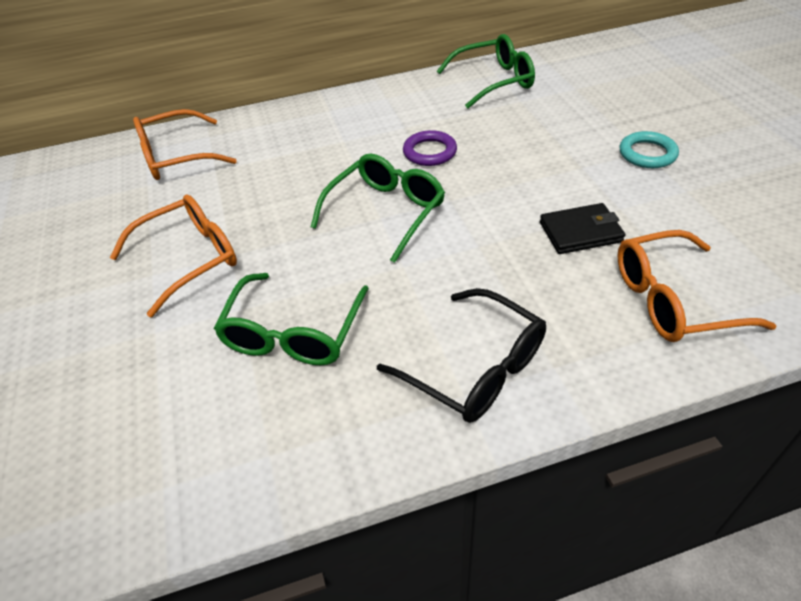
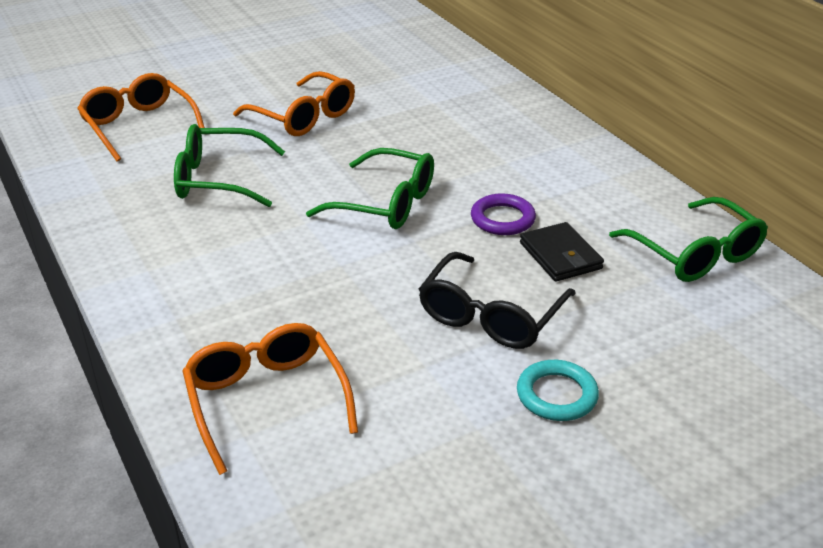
camera: 75 degrees right, 10 degrees down
(176, 157) = (447, 79): orange glasses -> orange glasses (139, 126)
(475, 368) = (176, 274): black glasses -> black glasses (490, 316)
(580, 232) = (374, 334): black wallet -> black wallet (560, 256)

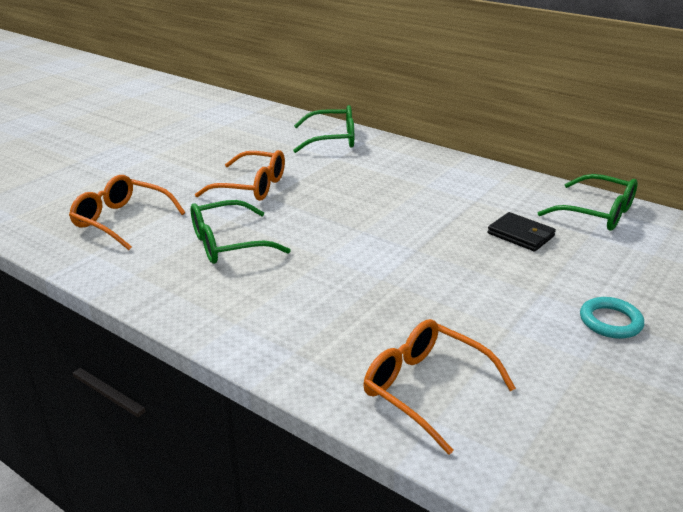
camera: 25 degrees left, 5 degrees down
(386, 203) = (372, 230): green glasses -> green glasses (332, 139)
(490, 316) = (517, 284): black glasses -> none
(502, 219) = (460, 221): purple ring -> none

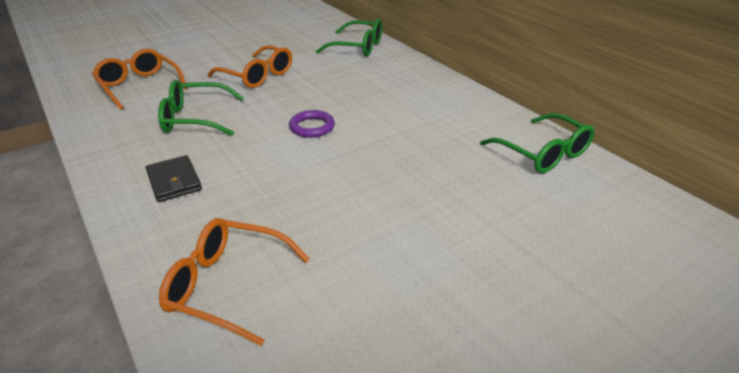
camera: 20 degrees right, 5 degrees up
(363, 229) = (312, 127): none -> purple ring
(425, 389) = (227, 285): orange glasses -> orange glasses turned 45 degrees counterclockwise
(520, 235) = (447, 159): black wallet -> black wallet (174, 181)
(610, 321) = (461, 266): turquoise ring -> none

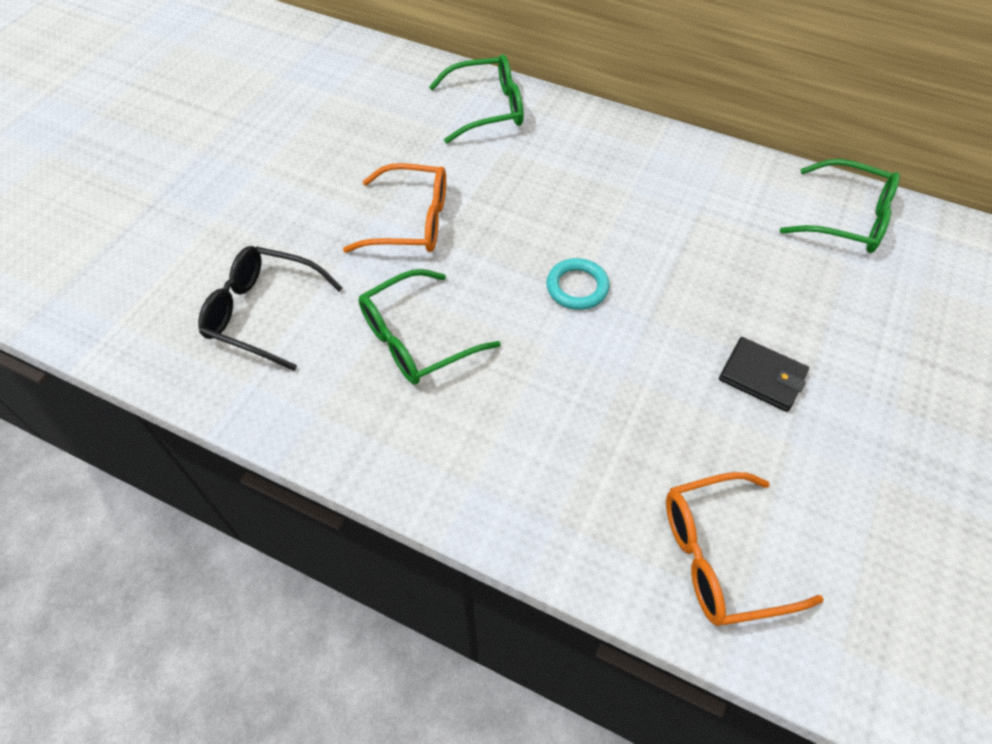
camera: 30 degrees left, 20 degrees up
(139, 86) = (263, 313): orange glasses -> black glasses
(174, 181) = (510, 453): black wallet -> black wallet (762, 376)
(312, 127) = (577, 287): purple ring -> turquoise ring

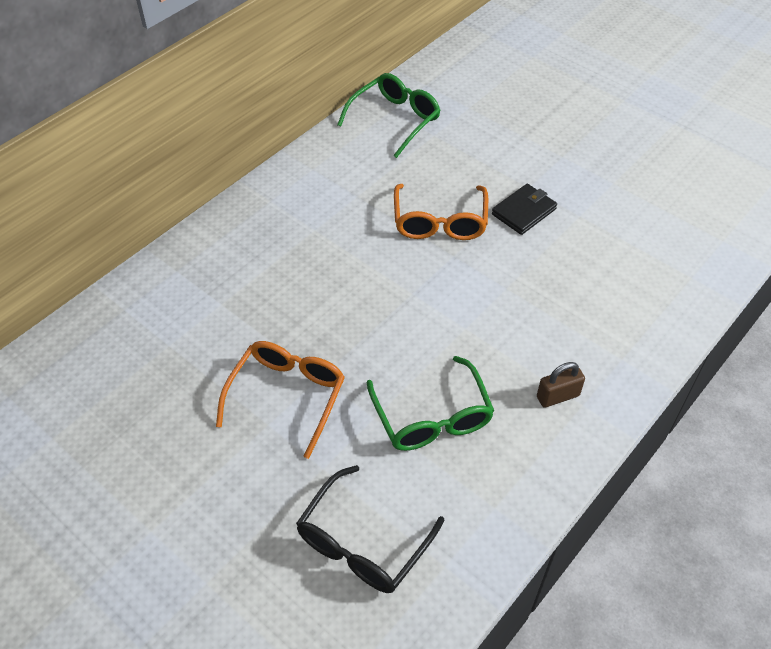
camera: 75 degrees left, 5 degrees down
(477, 454) = (557, 396): none -> brown padlock
(487, 108) = (156, 304): green glasses -> none
(577, 287) = (409, 292): turquoise ring -> none
(720, 557) = (658, 277): orange glasses -> orange glasses (440, 222)

